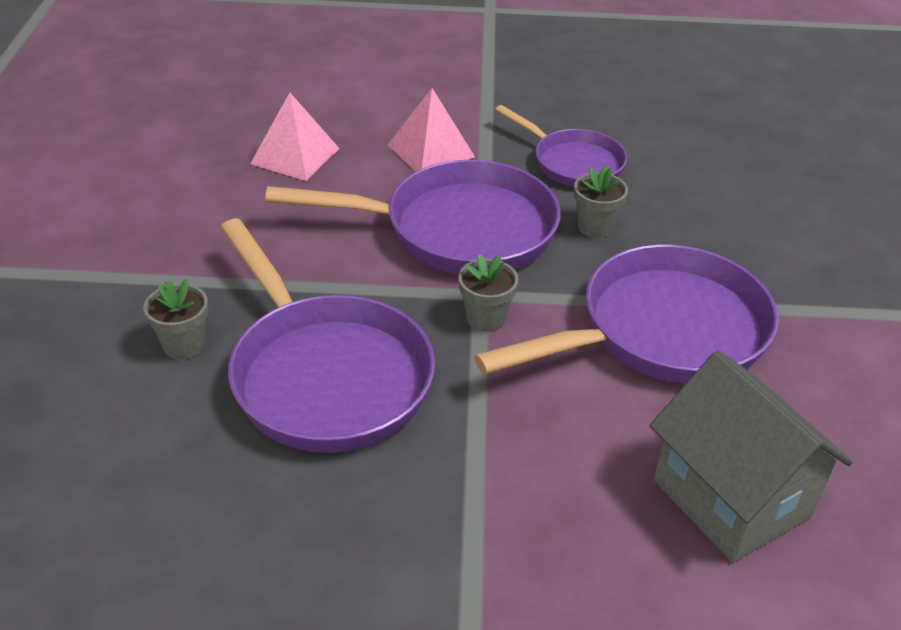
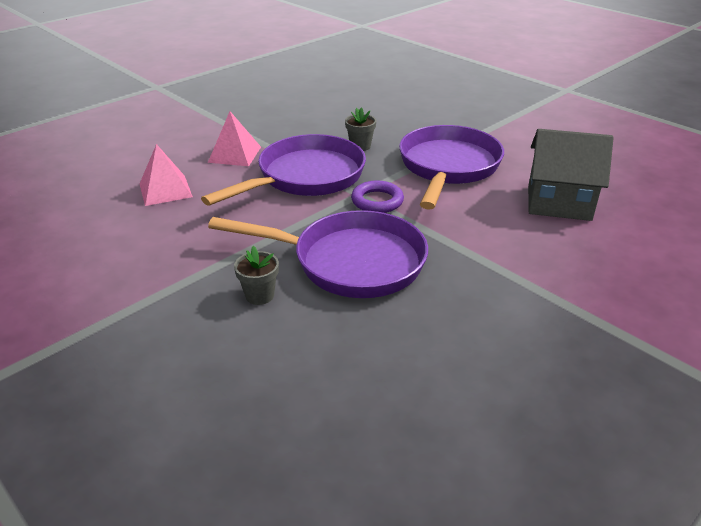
camera: 45 degrees left, 5 degrees down
(485, 318) = (377, 201): grey flower pot -> purple ring
(573, 163) = (309, 128): purple pan -> none

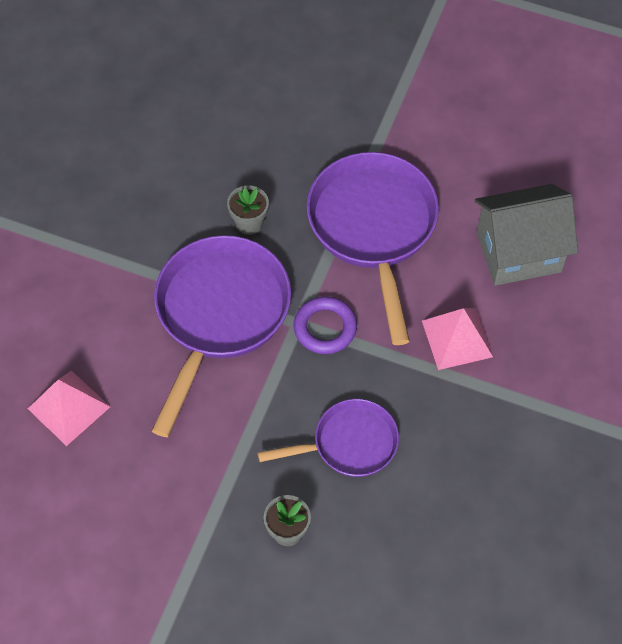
camera: 25 degrees left, 25 degrees up
(234, 154) = (104, 302): pink pyramid -> pink pyramid (457, 338)
(350, 262) = (349, 443): purple pan -> purple pan, size x0.58

